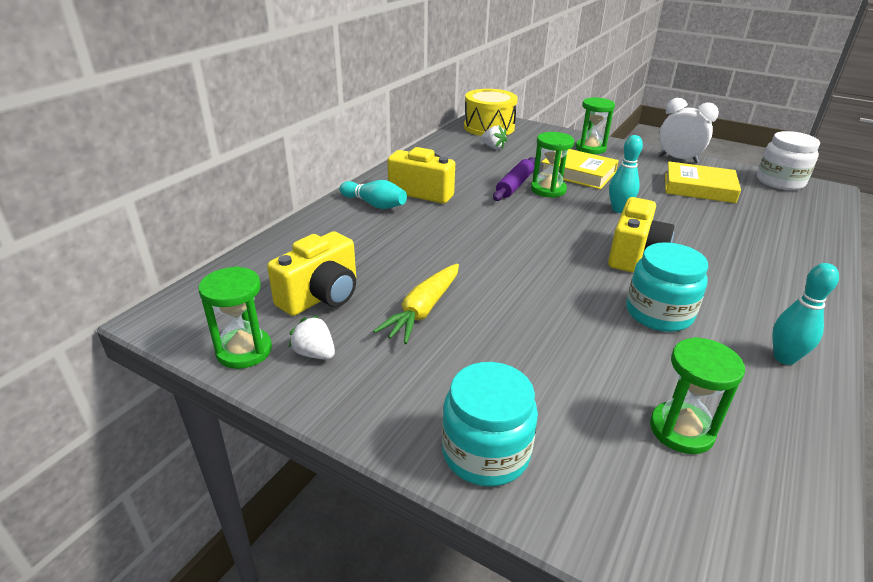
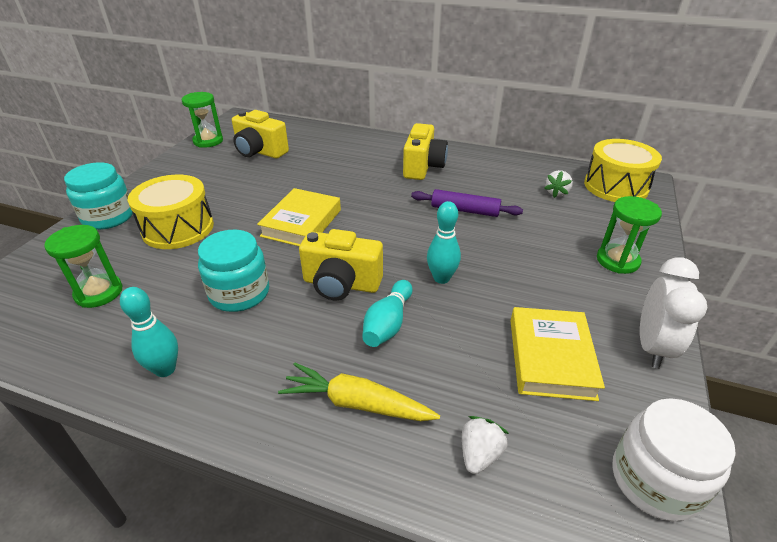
camera: 80 degrees right, 5 degrees up
(315, 353) = (203, 159): white strawberry -> white strawberry (479, 454)
(374, 204) = (389, 151): turquoise bowling pin -> turquoise bowling pin (388, 323)
(423, 310) = (245, 185): yellow carrot -> yellow carrot (357, 403)
(528, 367) = (178, 228): none -> yellow drum
(548, 190) = (466, 230): green hourglass -> none
(578, 173) = (525, 250): yellow book -> yellow book (301, 223)

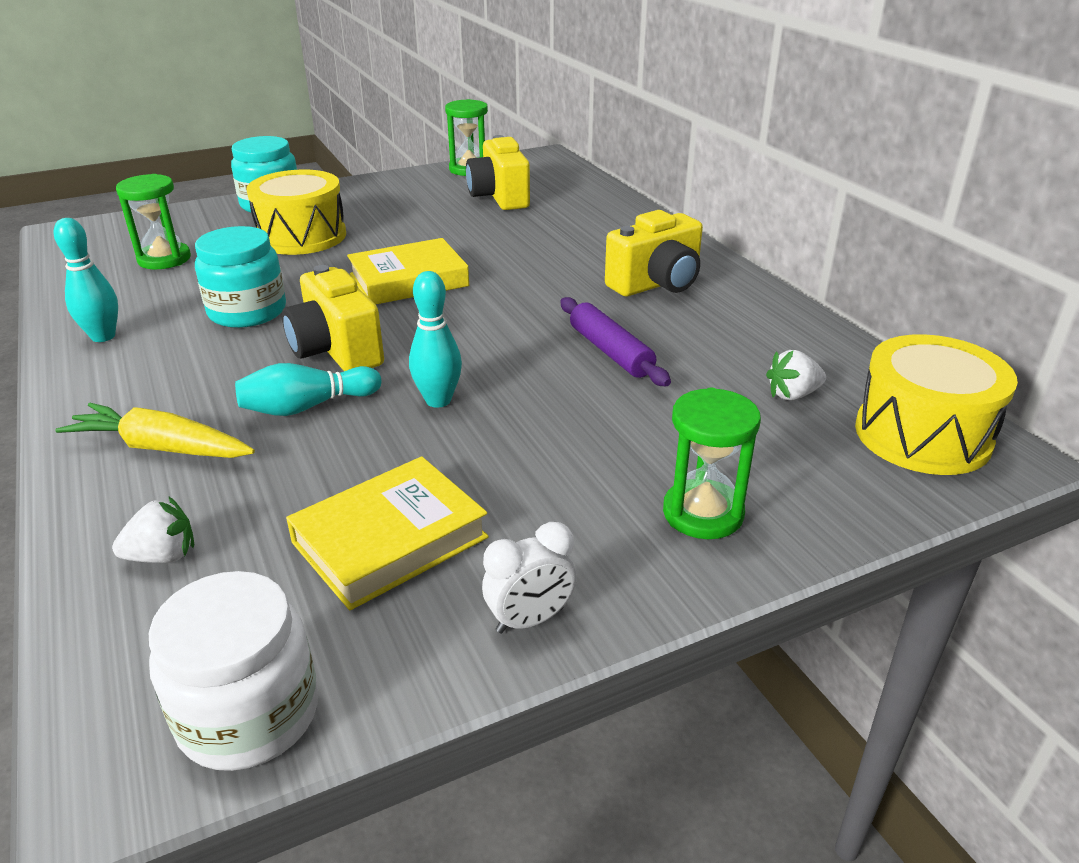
camera: 45 degrees right, 5 degrees down
(357, 403) = (161, 448): yellow carrot -> yellow carrot turned 45 degrees counterclockwise
(652, 347) = (530, 620): white clock -> white clock, size x0.65

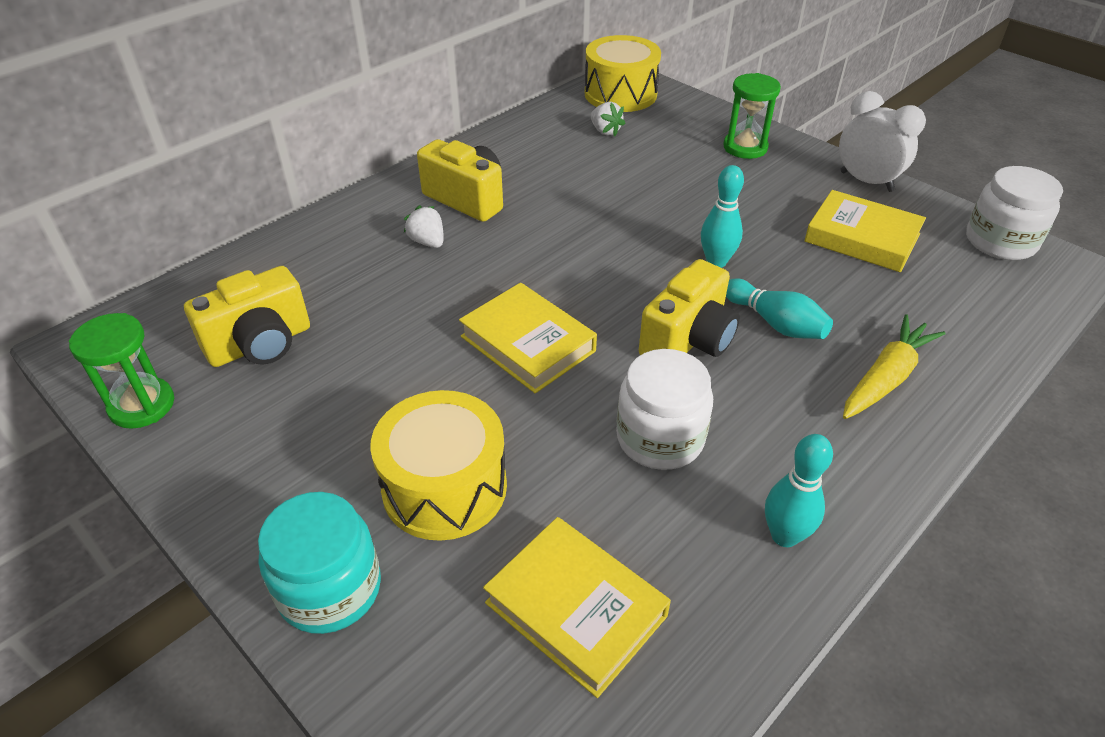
camera: 110 degrees left, 10 degrees up
(161, 448) = (886, 378): yellow carrot -> yellow carrot turned 135 degrees counterclockwise
(163, 556) = (962, 318): white strawberry -> white strawberry (427, 242)
(164, 259) = (575, 609): green hourglass -> yellow book
(247, 311) = (660, 438): turquoise jar -> white jar
(530, 620) = (866, 181): white clock -> white clock, size x1.54
(611, 352) = (595, 202): purple rolling pin -> none

